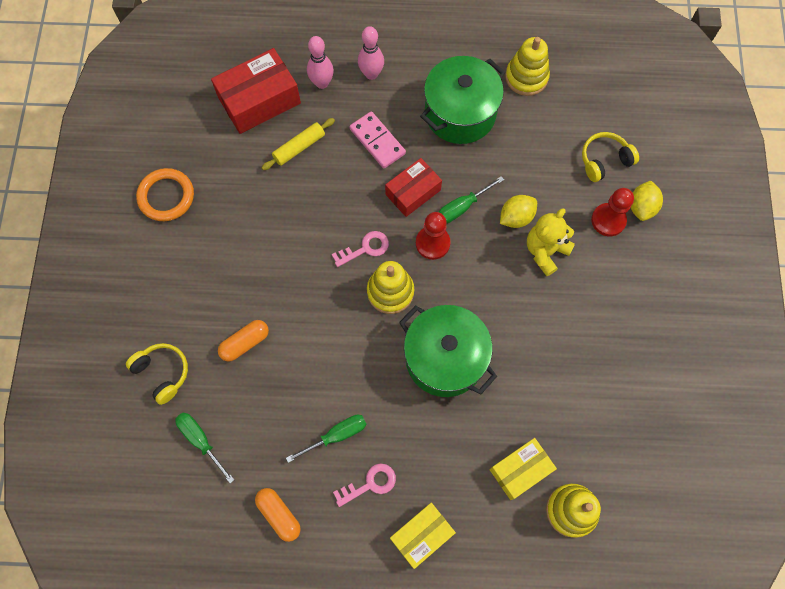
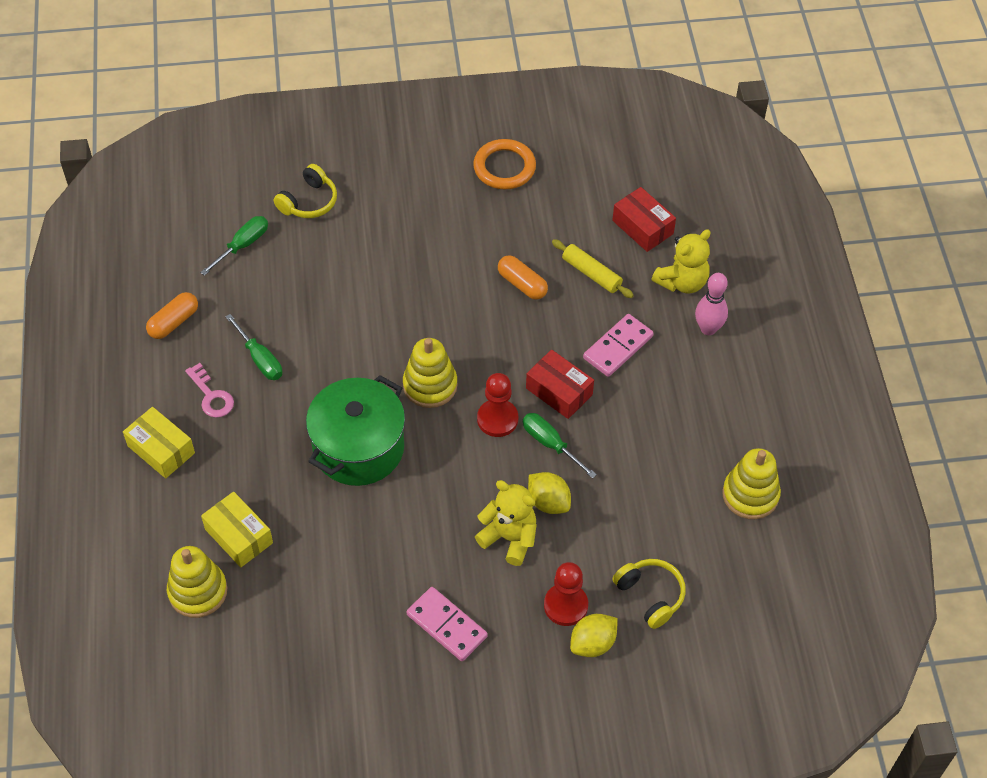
camera: 80 degrees right, 15 degrees down
(245, 343) = (350, 264): orange capsule -> orange capsule (522, 284)
(259, 100) = (642, 227): red box -> red box, size x0.64
(322, 83) = (682, 282): pink bowling pin -> yellow teddy bear
(365, 248) = (478, 354): pink key -> none
(460, 113) = (677, 427): green pot -> none
(619, 309) = (447, 625): none -> pink domino
(641, 207) = (592, 643): yellow lemon -> yellow lemon turned 45 degrees counterclockwise

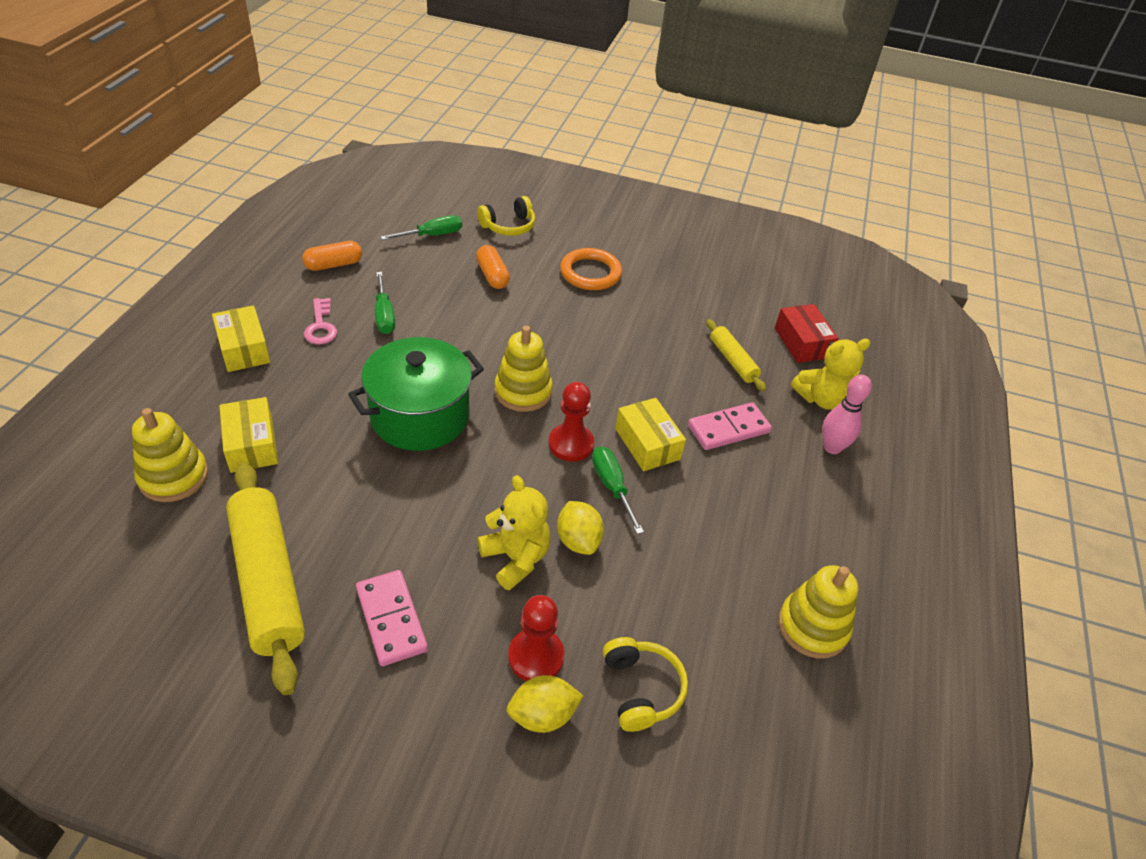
camera: 20 degrees right, 10 degrees down
(336, 638) = (268, 581): none -> yellow rolling pin
(504, 167) = (693, 259): orange ring -> orange ring (590, 273)
(522, 284) = (660, 345): orange capsule -> orange capsule (492, 275)
(559, 391) = (647, 444): red box -> yellow box

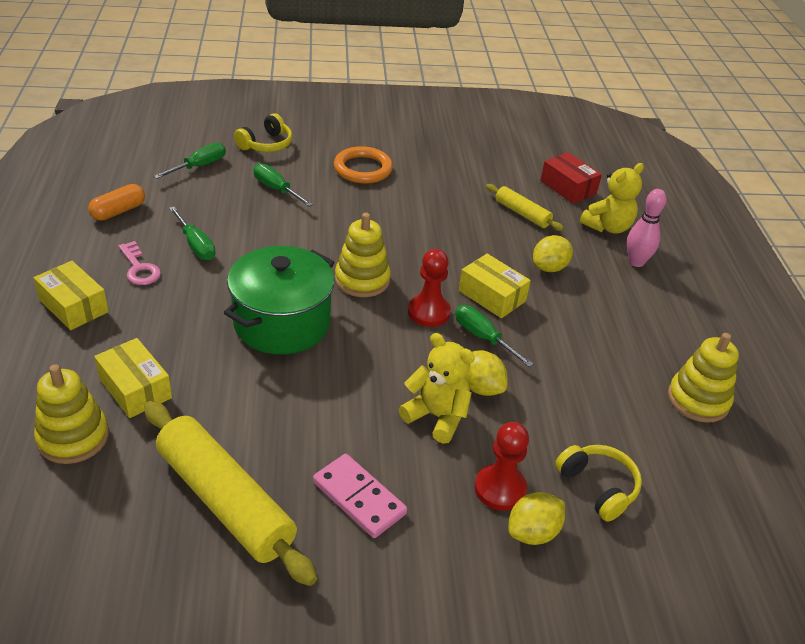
camera: 20 degrees left, 5 degrees down
(492, 275) = (276, 189): orange capsule -> green screwdriver
(728, 429) = (549, 267): pink domino -> yellow lemon

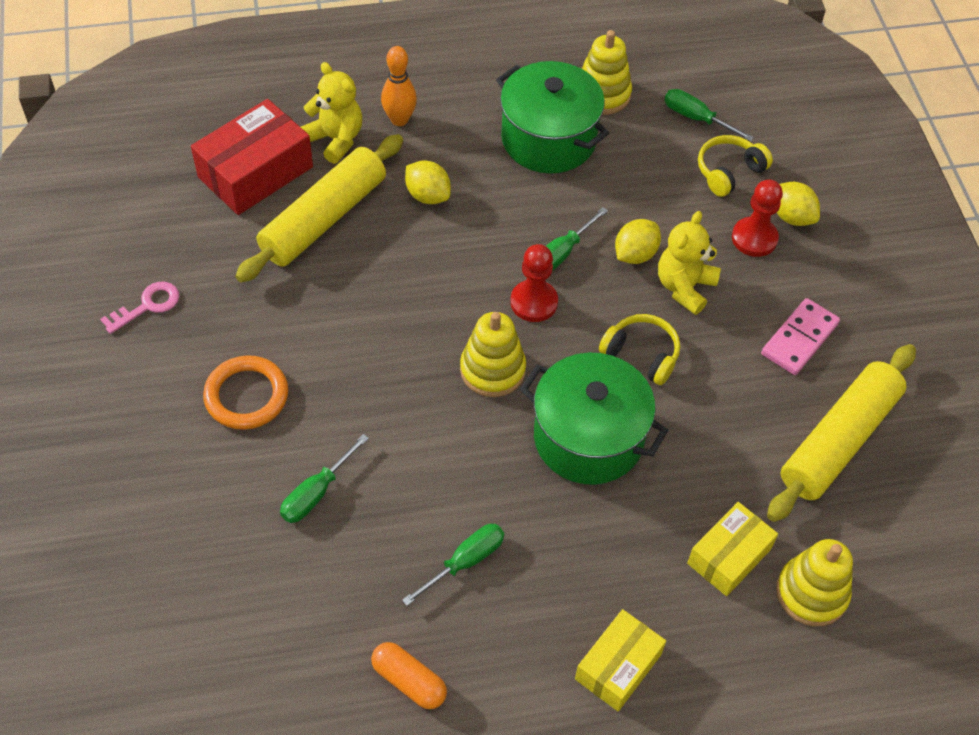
camera: 95 degrees left, 15 degrees up
(139, 268) = (528, 614): pink key -> pink key (147, 306)
(199, 166) = (272, 606): green screwdriver -> green screwdriver (696, 118)
(266, 144) = (195, 529): yellow headphones -> yellow headphones (641, 354)
(492, 296) = (491, 247): yellow box -> none
(522, 214) = (324, 219): yellow rolling pin -> yellow rolling pin, size x1.93
(568, 187) = (255, 172): red box -> red box, size x1.56
(626, 350) = (548, 139): none -> green pot
(636, 262) = (399, 120): pink bowling pin -> orange bowling pin

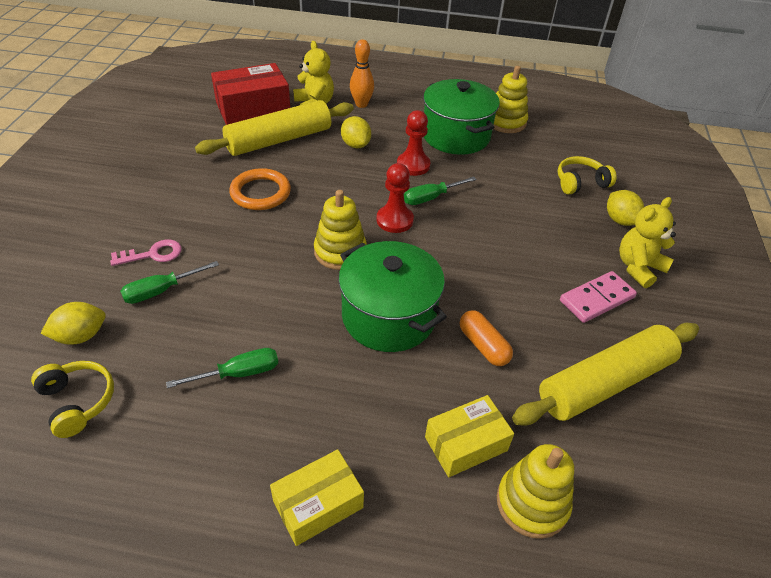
camera: 20 degrees right, 10 degrees down
(147, 306) = (135, 155): pink key -> pink key (153, 254)
(246, 396) = (158, 219): orange ring -> orange ring (260, 193)
(409, 681) = (133, 450): orange capsule -> orange capsule (483, 345)
(635, 254) = (486, 212): yellow lemon -> yellow lemon (81, 336)
(641, 354) = (460, 274): yellow headphones -> yellow headphones (77, 402)
(684, 287) = (515, 241): yellow teddy bear -> yellow teddy bear (638, 268)
(696, 118) = (568, 149): green screwdriver -> none
(754, 238) = (584, 226): red pawn -> red pawn (413, 165)

